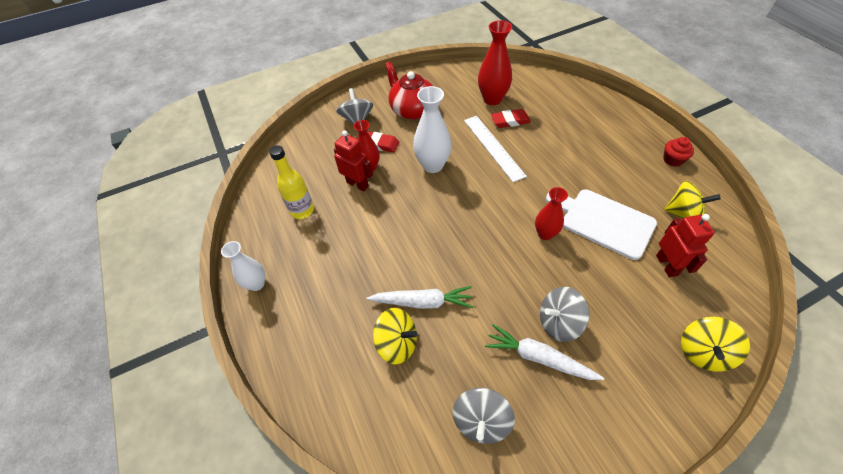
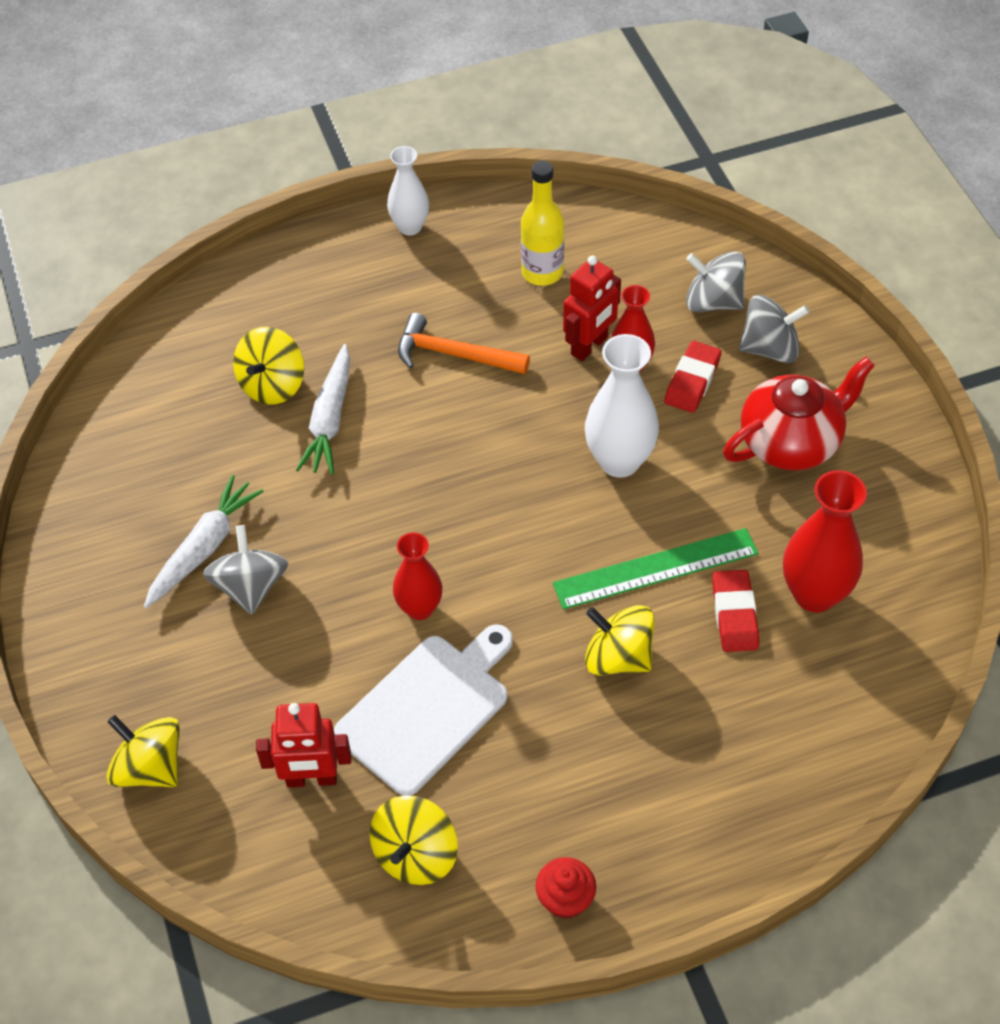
camera: 95 degrees right, 0 degrees up
(365, 244) = (454, 354): none -> orange hammer
(481, 421) = (140, 466): grey spinning top -> grey spinning top (713, 302)
(493, 147) = (655, 568): white ruler -> green ruler
(546, 155) = (618, 657): none -> yellow spinning top

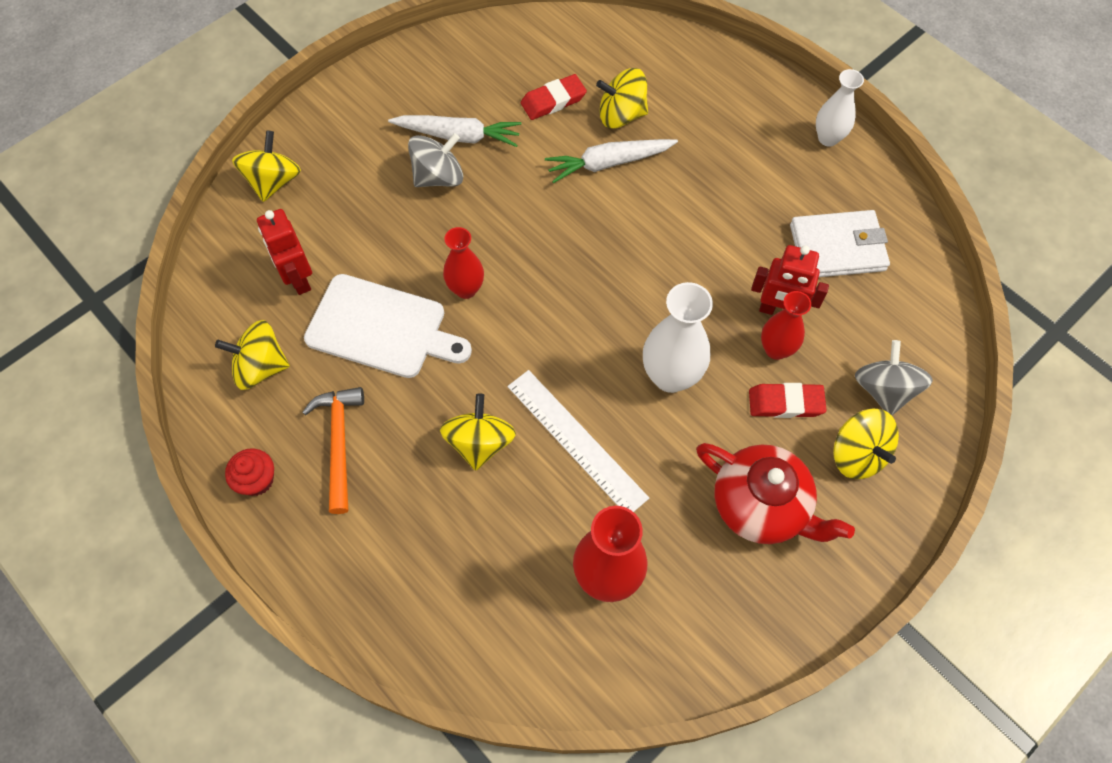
camera: 65 degrees right, 10 degrees up
(454, 354) = (715, 218): orange hammer -> orange hammer (339, 443)
(542, 272) = (837, 248): yellow bottle -> white wallet
(655, 568) = (576, 441): green ruler -> white ruler
(734, 614) = (558, 517): red eraser -> red eraser (553, 101)
(770, 349) = (857, 454): grey spinning top -> yellow spinning top

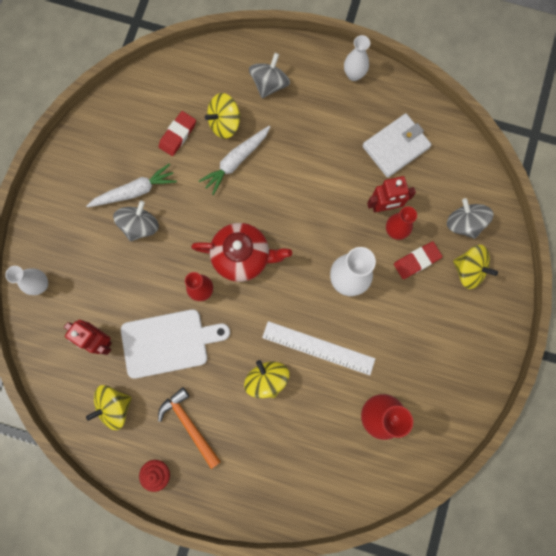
camera: 30 degrees left, 15 degrees up
(273, 181) = (41, 285): yellow spinning top -> white vase
(707, 99) = (269, 84): none -> grey spinning top
(761, 506) = (435, 328): red teapot -> red teapot (242, 256)

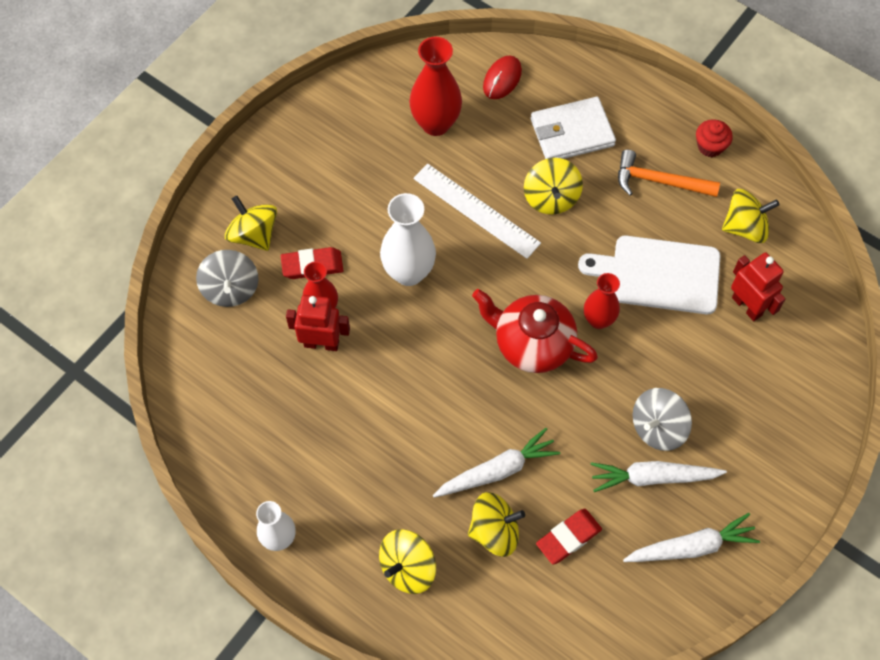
camera: 160 degrees left, 15 degrees down
(41, 285) = (811, 396): white vase -> none
(99, 155) = (691, 547): none -> white carrot
(189, 425) = (659, 181): orange hammer -> orange hammer turned 120 degrees clockwise
(269, 84) = (408, 568): grey spinning top -> yellow spinning top
(342, 478) = (502, 79): none -> red mouse
(395, 147) = (269, 414): white wallet -> white wallet (572, 132)

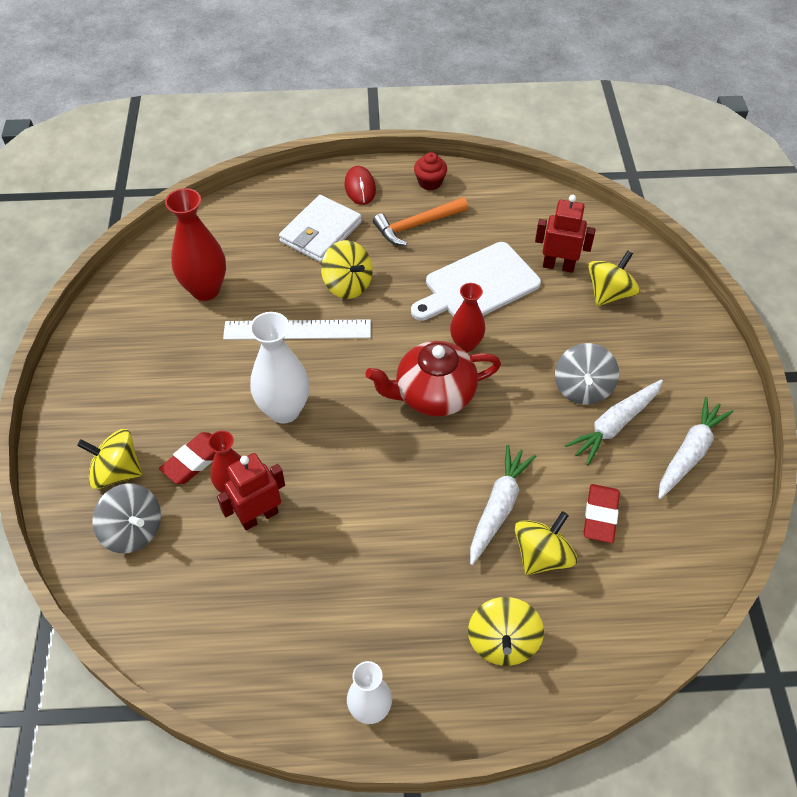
camera: 40 degrees left, 10 degrees down
(502, 79) = (231, 228): red mouse -> red mouse (360, 188)
(745, 227) = (505, 217): yellow spinning top -> yellow spinning top (609, 293)

